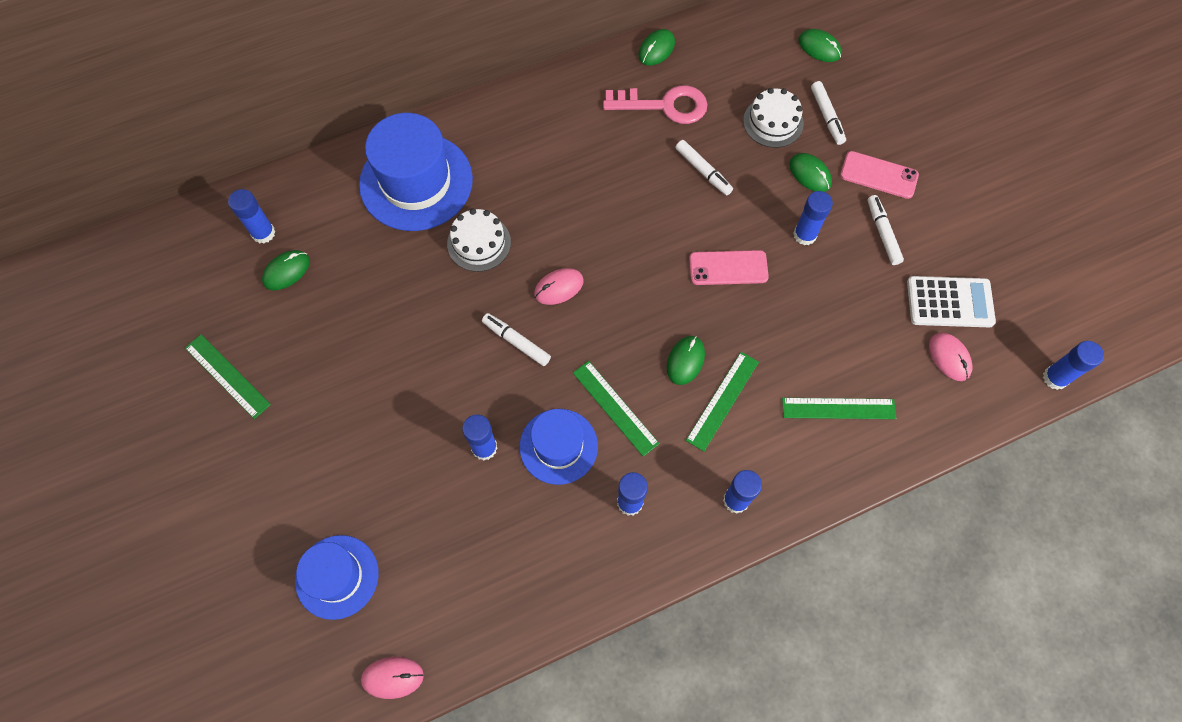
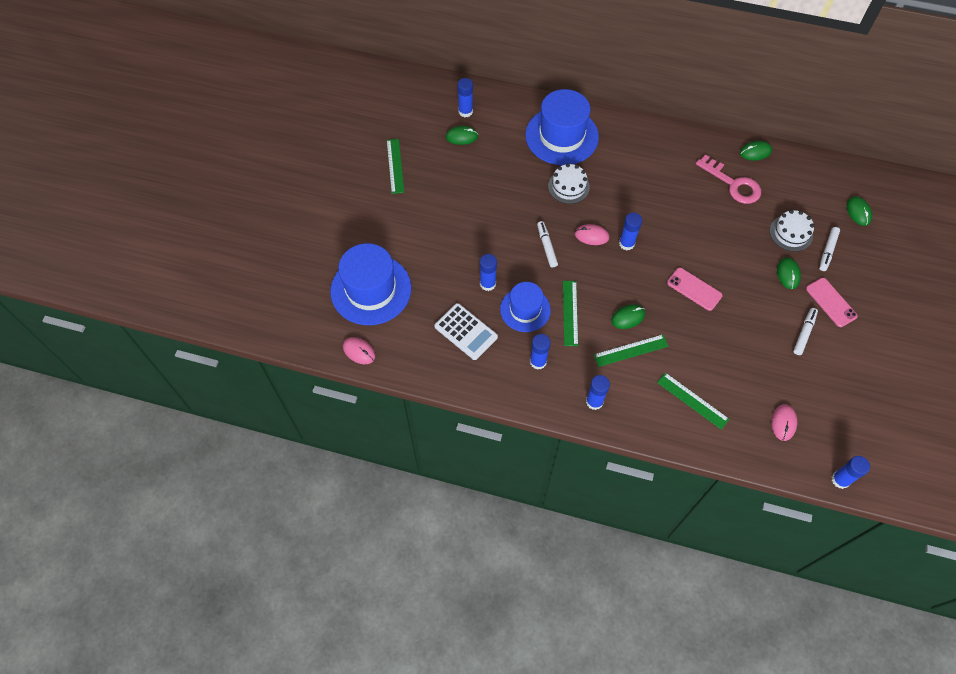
camera: 40 degrees right, 5 degrees down
(337, 576) = (371, 289): blue hat -> blue hat, size x1.62
(703, 171) = (725, 231): white marker -> none
(805, 235) = (755, 303): blue glue stick -> blue glue stick (626, 243)
(949, 302) = (811, 396): white calculator -> white calculator (466, 332)

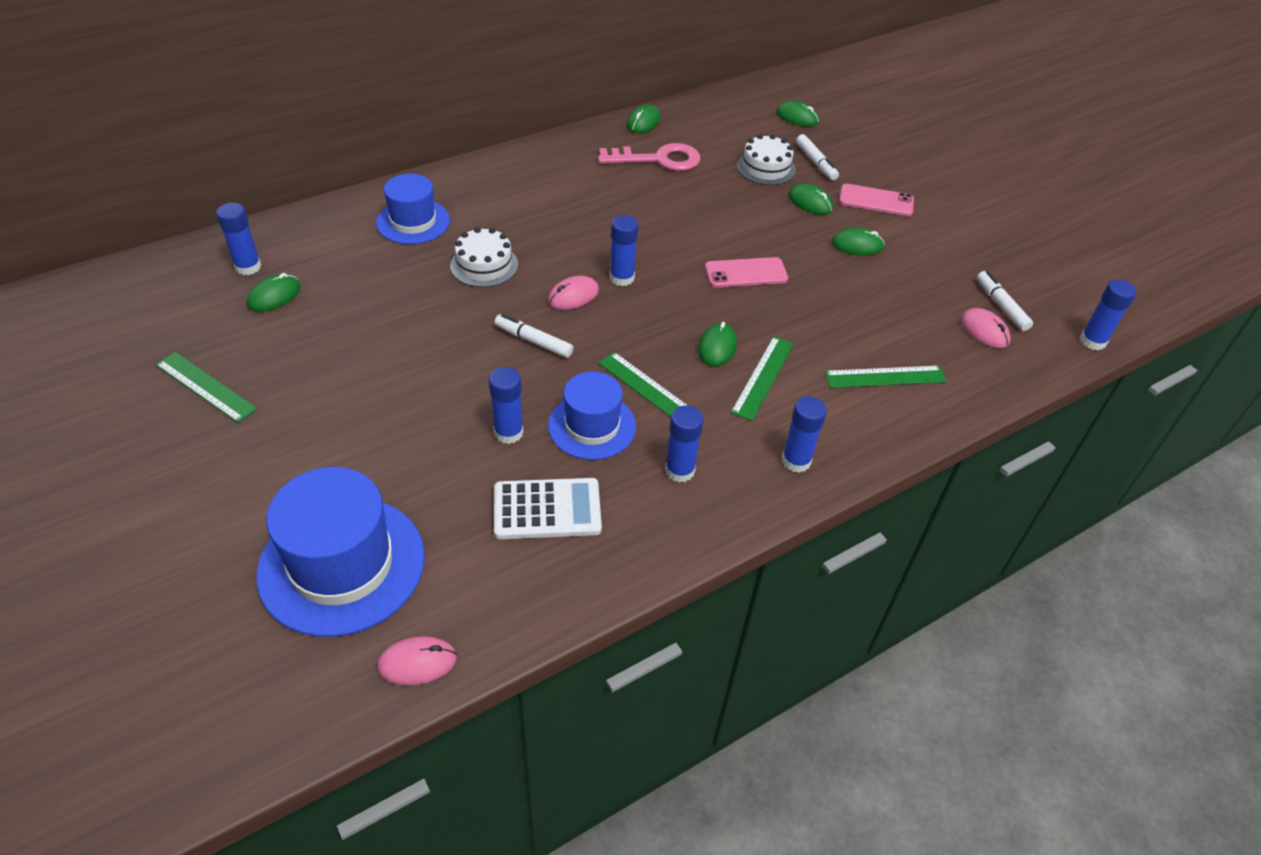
camera: 50 degrees left, 15 degrees down
(561, 136) = (413, 222): blue hat -> blue hat, size x0.62
(779, 320) = (857, 245): none -> green mouse
(804, 333) = (891, 241): white marker -> white marker (1001, 306)

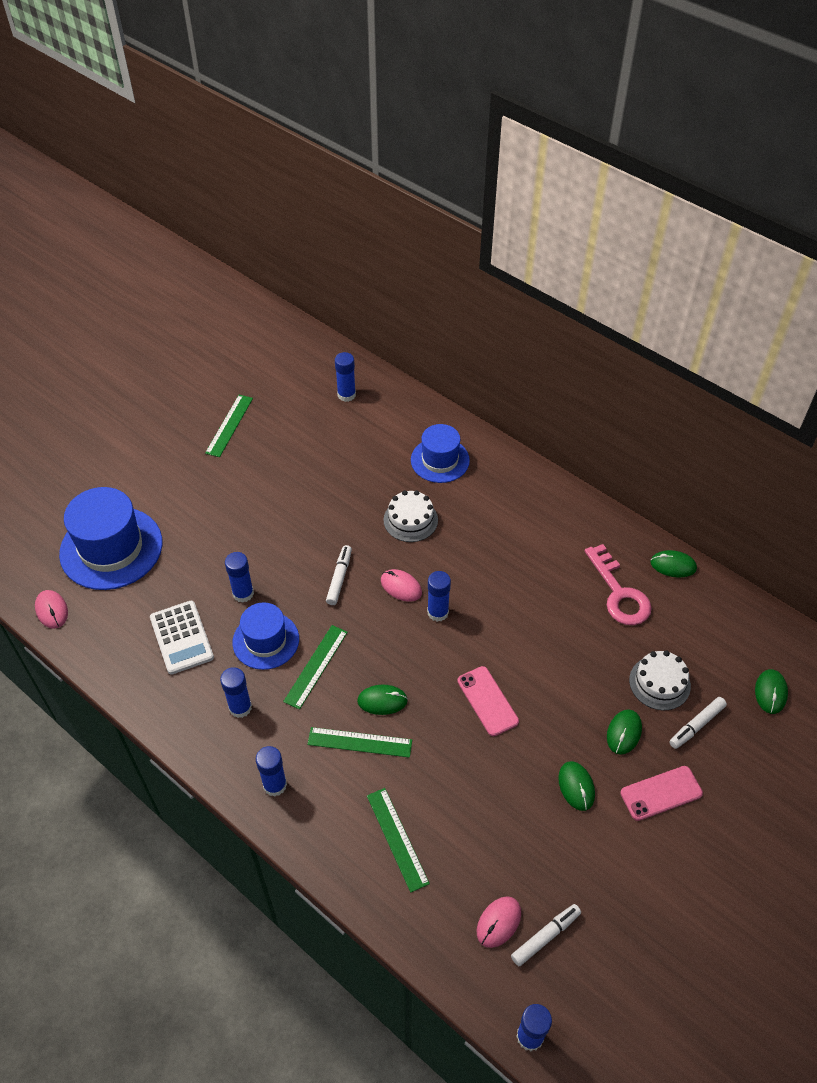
camera: 75 degrees right, 5 degrees up
(274, 296) = (324, 420): green mouse -> none
(876, 201) = (661, 793): pink phone -> pink phone turned 75 degrees clockwise

